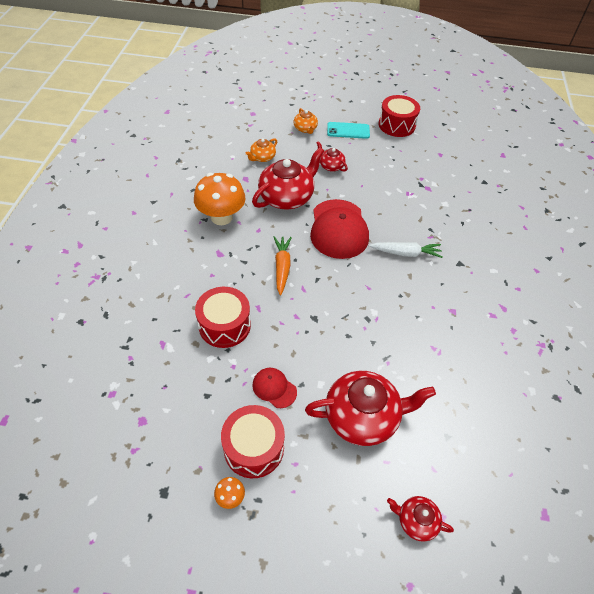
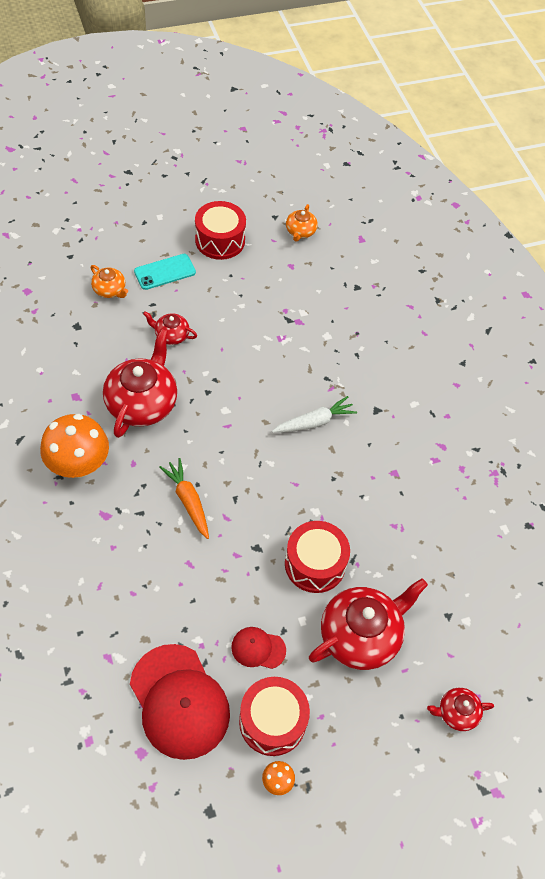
camera: 30 degrees left, 5 degrees up
(224, 325) = (164, 602): red drum -> red drum (315, 564)
(262, 157) = (79, 356): orange teapot -> orange teapot (300, 232)
(338, 229) = (225, 422): red cap -> red cap (179, 701)

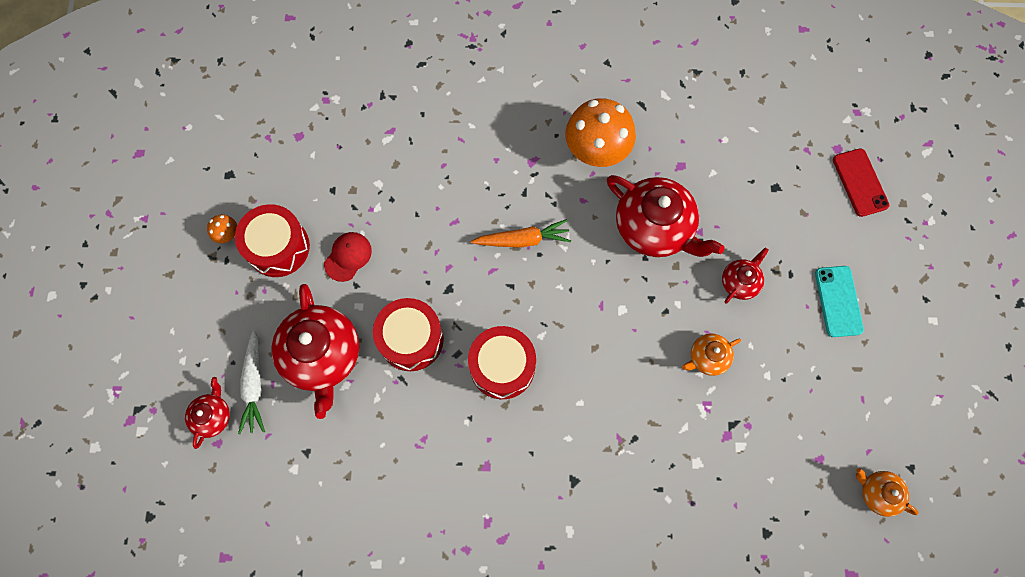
camera: 115 degrees right, 15 degrees up
(55, 272) = (860, 182): none -> red phone
(110, 290) = (822, 233): orange teapot -> orange teapot (707, 357)
(179, 701) = (328, 177): red cap -> none
(220, 240) = (879, 382): red drum -> red drum (502, 366)
(314, 422) = (578, 401): white carrot -> white carrot (254, 385)

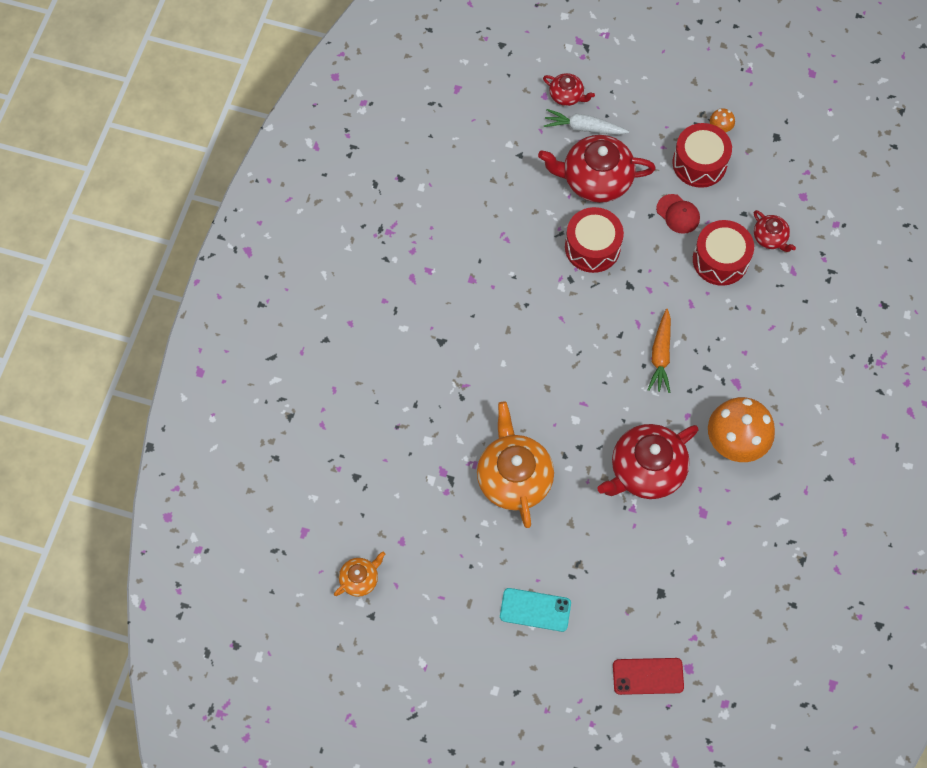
camera: 105 degrees right, 5 degrees down
(502, 366) = (550, 311): red drum -> red drum (720, 260)
(707, 357) = (514, 477): orange teapot -> orange teapot, size x2.01
(740, 282) = (575, 528): red teapot -> red teapot (770, 238)

